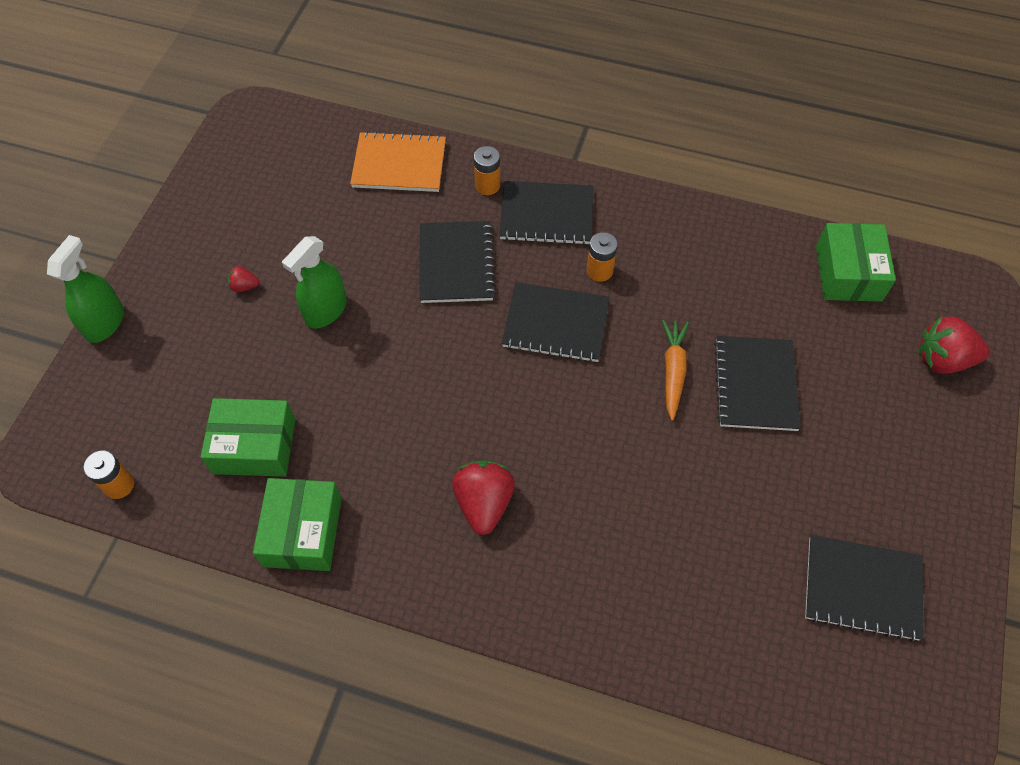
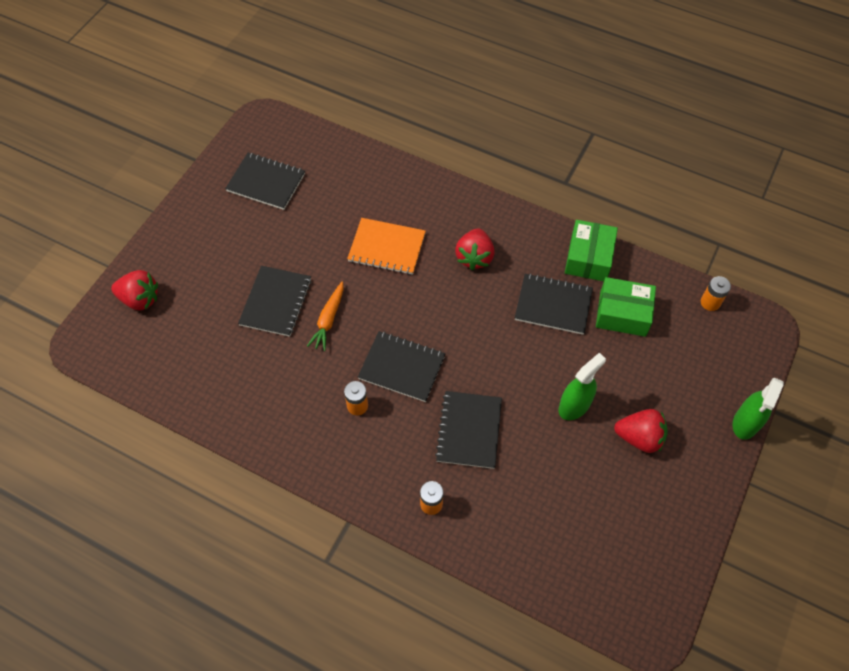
camera: 170 degrees left, 0 degrees up
(244, 286) = (639, 437): red strawberry -> red strawberry, size x2.08
(399, 164) = (507, 541): orange notebook -> orange notebook (387, 247)
(546, 215) = (386, 465): black notebook -> black notebook (553, 305)
(848, 273) = (169, 373): green box -> none

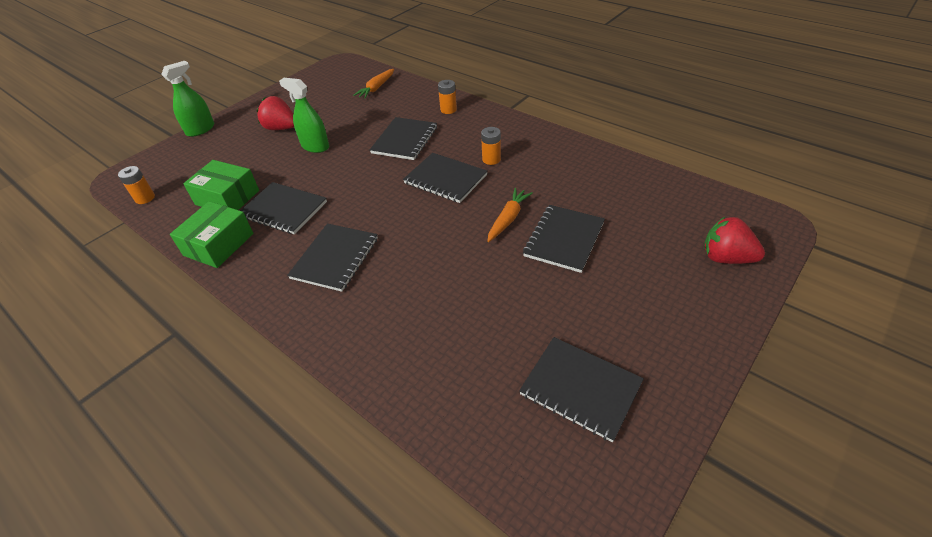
camera: 165 degrees left, 15 degrees down
(387, 247) = (428, 279): orange notebook -> none
(474, 257) = (335, 258): red strawberry -> black notebook
(554, 552) = (376, 88): none -> orange carrot
(574, 406) = (315, 146): green spray bottle -> green spray bottle turned 60 degrees clockwise

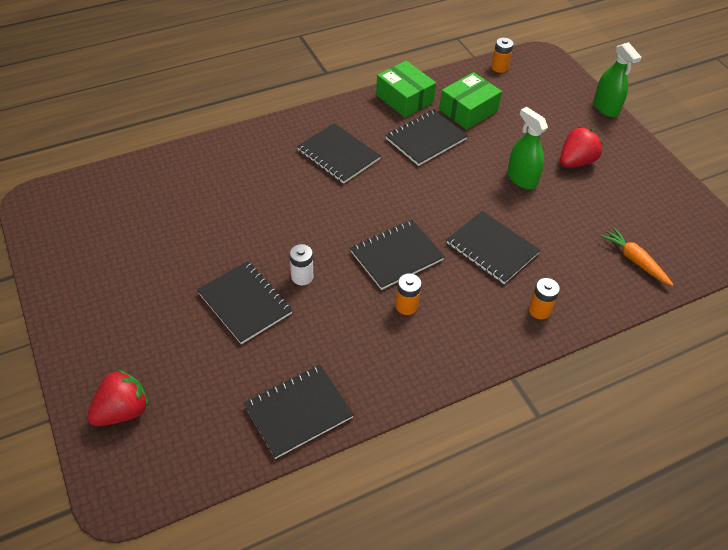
camera: 110 degrees right, 5 degrees up
(315, 146) = (521, 178): green spray bottle -> green spray bottle turned 90 degrees counterclockwise
(508, 219) = (302, 277): orange carrot -> white battery
(580, 388) = (108, 238): black notebook -> black notebook (298, 412)

